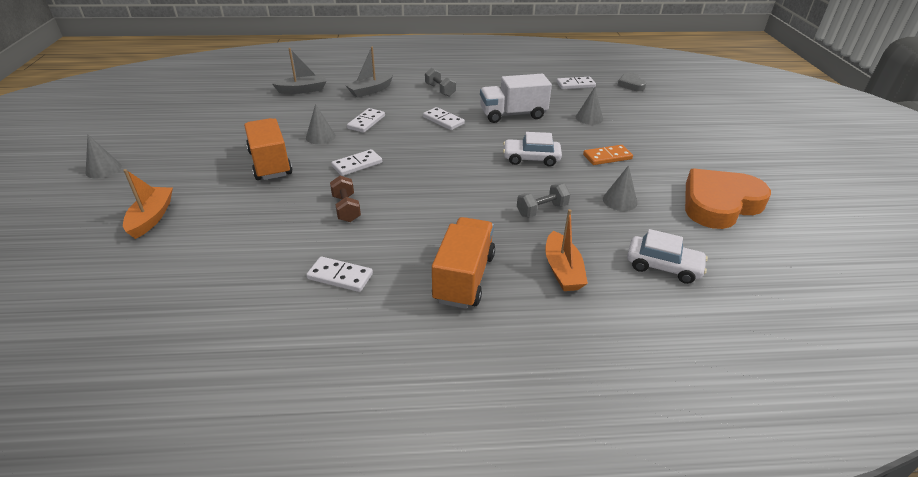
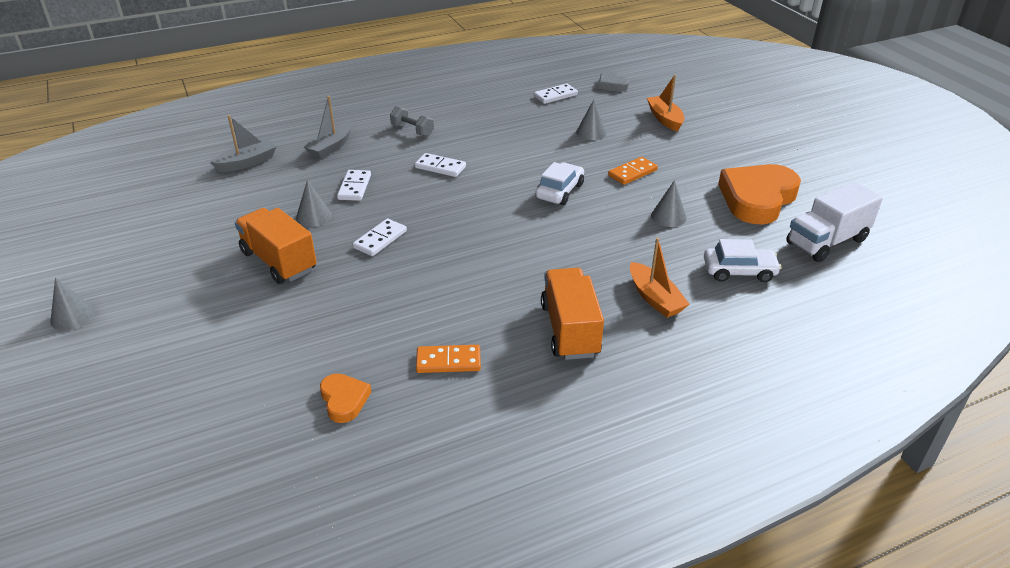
camera: 20 degrees left, 0 degrees up
(151, 218) = (187, 356): orange boat -> orange boat (665, 119)
(234, 285) = (344, 400): none -> orange heart
(340, 276) = (448, 361): white domino -> orange domino
(346, 208) = (404, 291): brown dumbbell -> none
(513, 114) = (511, 145): white truck -> white truck (826, 242)
(531, 158) = (559, 191): white car -> white car turned 135 degrees clockwise
(542, 210) = (602, 244): grey dumbbell -> none

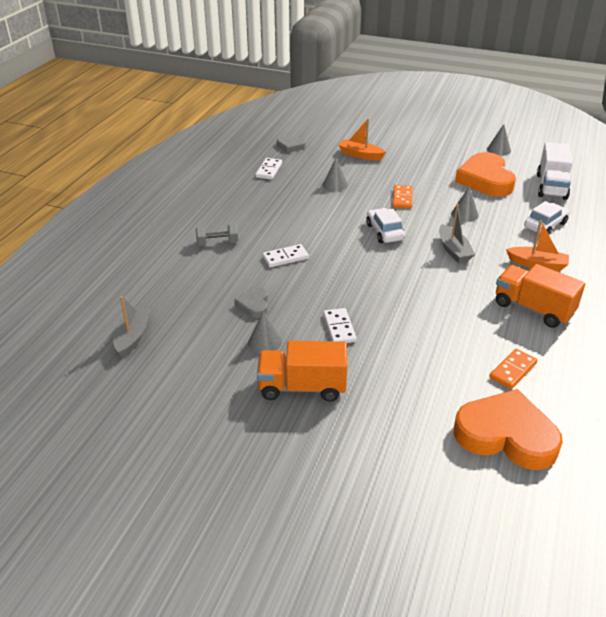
camera: 45 degrees left, 0 degrees up
(72, 316) = (228, 538): grey cone -> grey cone (498, 150)
(331, 147) = (179, 287): grey boat -> grey boat (453, 250)
(344, 400) = (506, 435): orange heart -> orange heart, size x2.08
(354, 187) = (254, 305): white domino -> grey heart

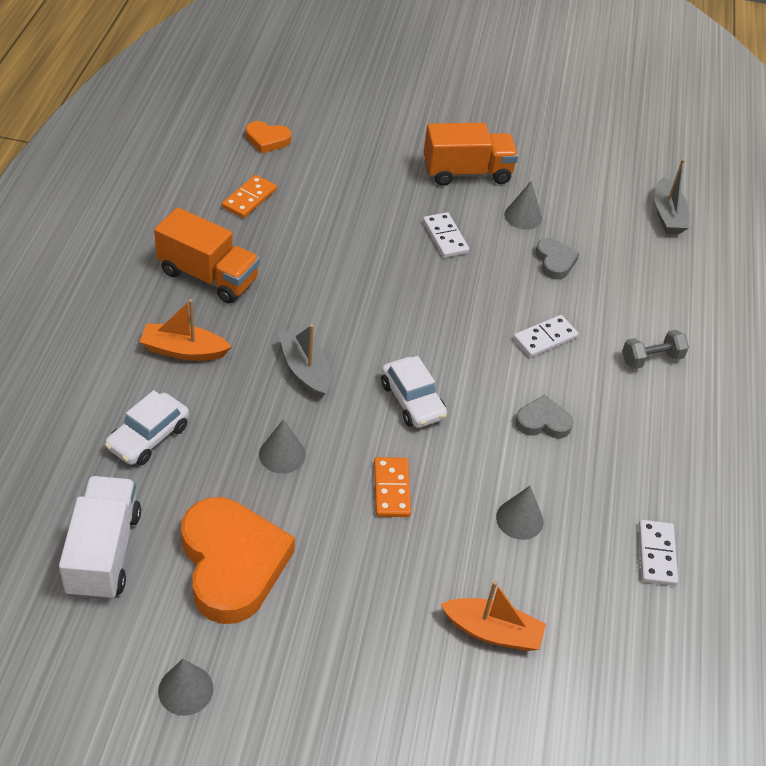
camera: 165 degrees right, 10 degrees up
(290, 146) = (649, 651): grey heart -> grey heart (543, 422)
(506, 435) = (267, 140): orange heart -> orange heart, size x0.48

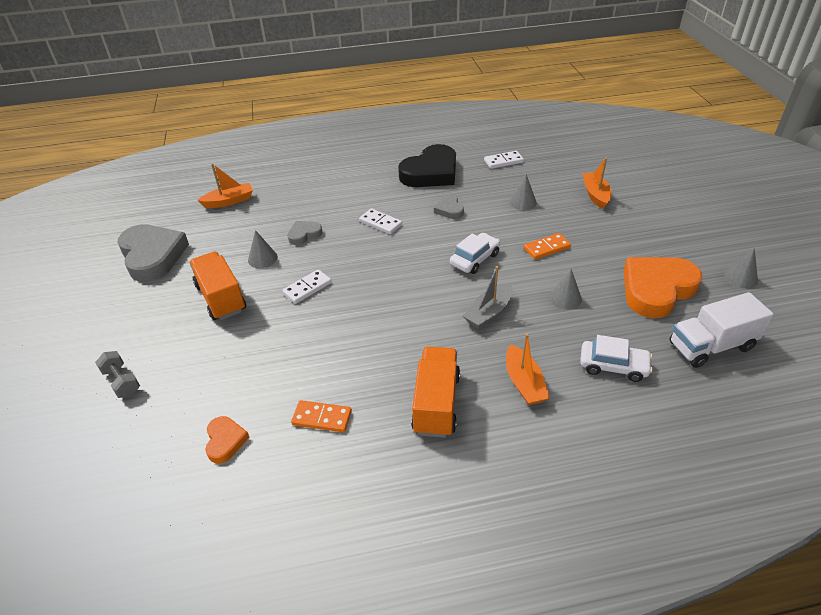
camera: 105 degrees left, 5 degrees down
(574, 138) = (152, 256): none -> grey heart
(651, 359) = (369, 185): grey dumbbell -> grey dumbbell (122, 382)
(658, 442) = (431, 172): none -> black heart
(667, 215) = (229, 201): grey boat -> orange boat

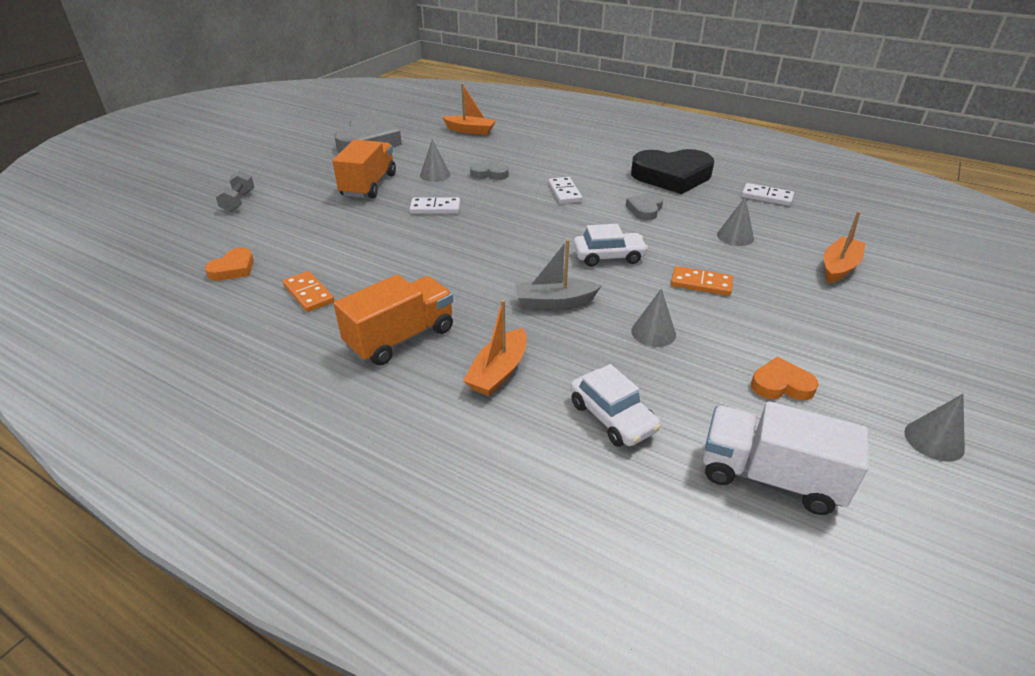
camera: 40 degrees right, 5 degrees down
(656, 289) = (781, 385): orange heart -> orange heart, size x0.48

